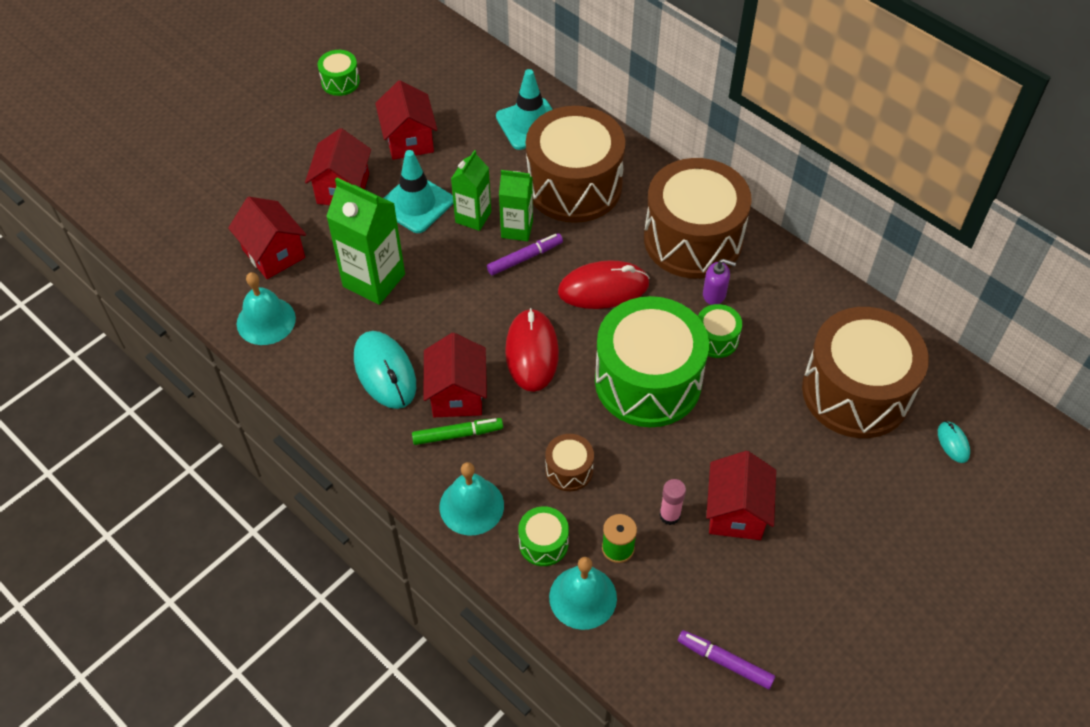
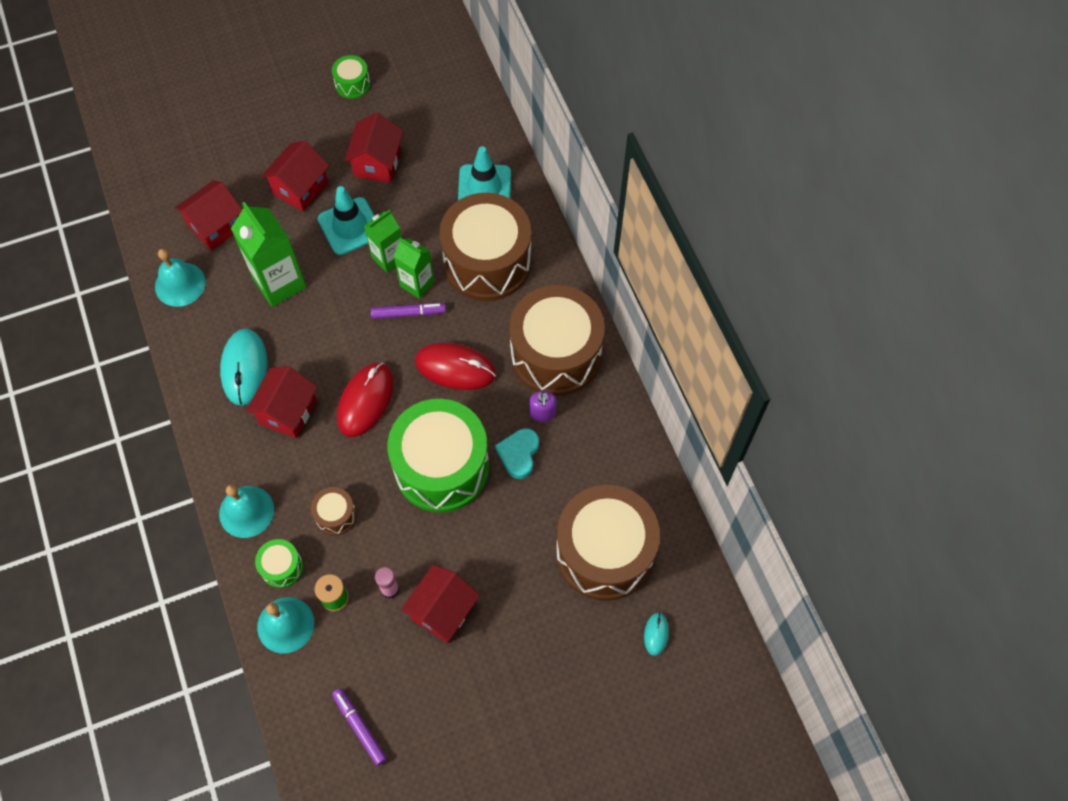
camera: 25 degrees right, 10 degrees up
(273, 253) = (216, 226): red house -> red house turned 60 degrees clockwise
(457, 434) = (269, 447): green marker -> none
(714, 294) = (542, 413): purple soap dispenser -> purple soap dispenser turned 45 degrees clockwise
(716, 339) = (519, 454): green drum -> turquoise heart

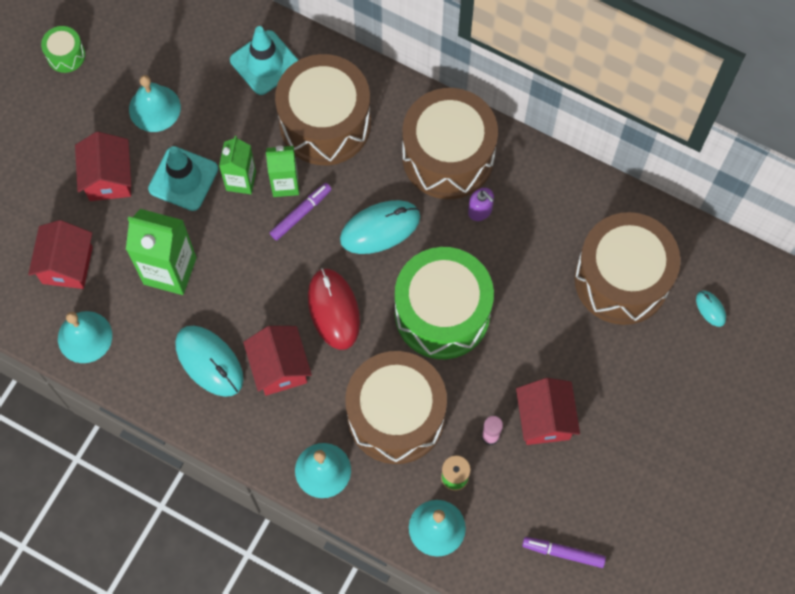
camera: 40 degrees left, 5 degrees up
(282, 567) = (392, 488): green drum -> none
(336, 515) = (396, 416): brown drum -> brown drum, size x2.34
(377, 163) = (154, 108): red house -> turquoise bell
(455, 368) = (380, 228): red mouse -> turquoise mouse
(519, 454) = (491, 256): turquoise heart -> none

